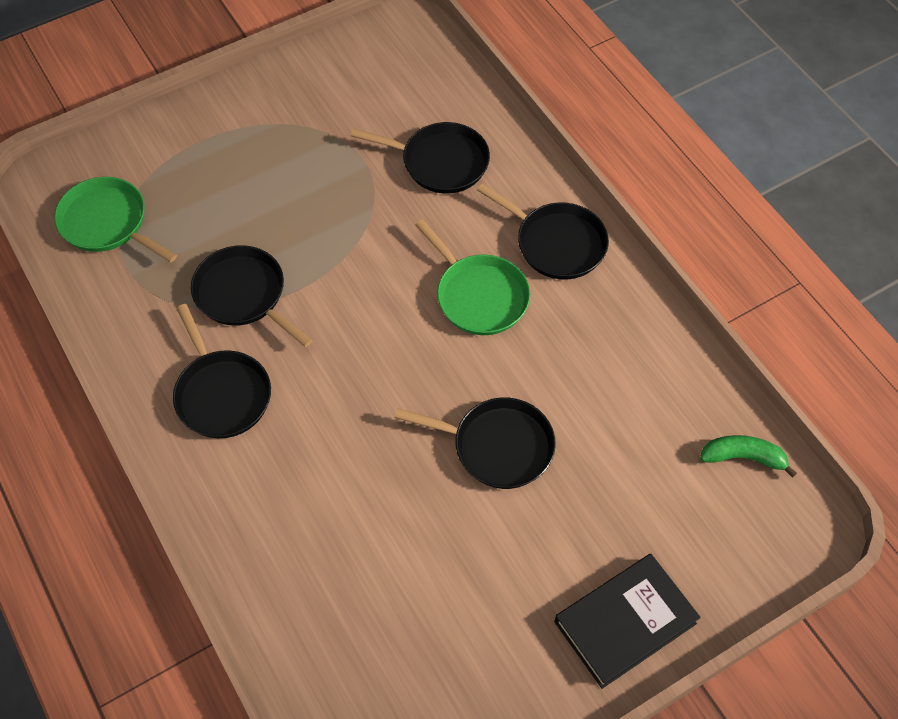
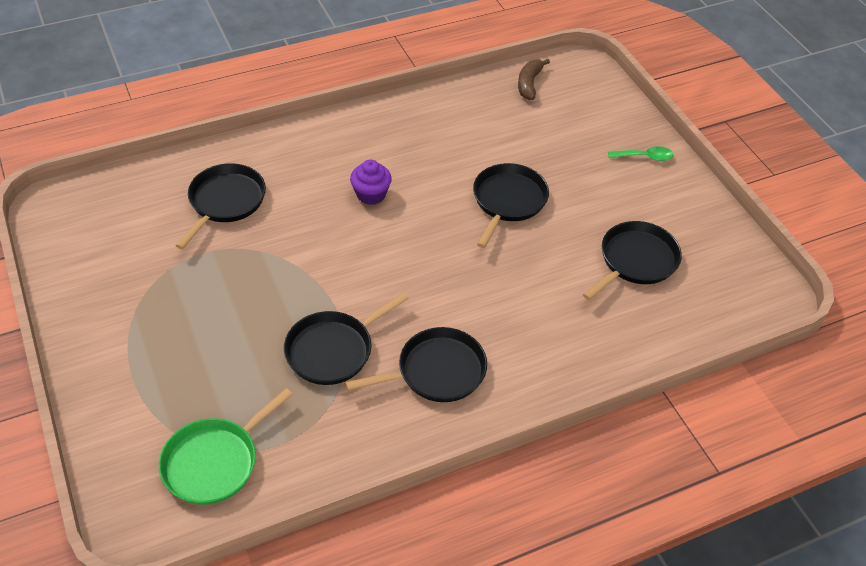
camera: 85 degrees left, 10 degrees down
(479, 296) = (371, 194): green pan -> purple cupcake
(556, 243) = (331, 144): black pan -> black pan (635, 261)
(625, 622) = (645, 157): black book -> green spoon
(743, 457) = (529, 84): green banana -> brown banana

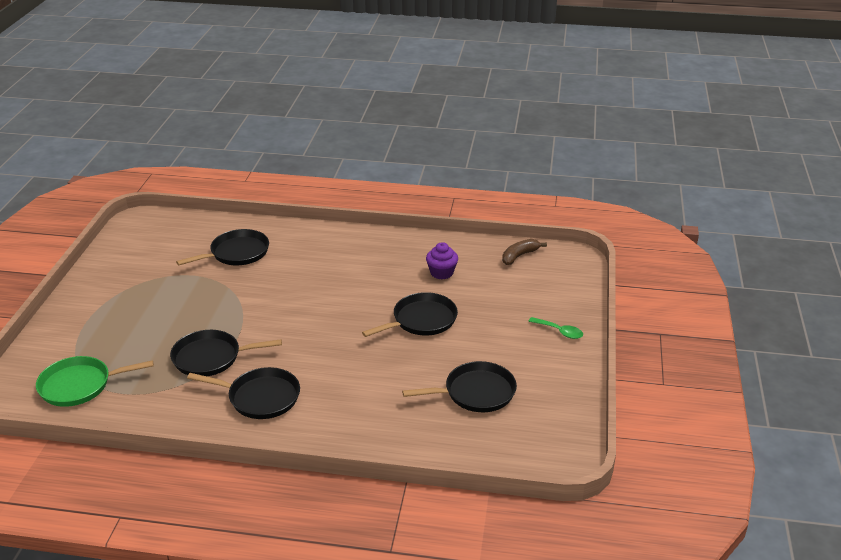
camera: 35 degrees right, 15 degrees down
(371, 194) = (331, 282): purple cupcake -> purple cupcake (441, 273)

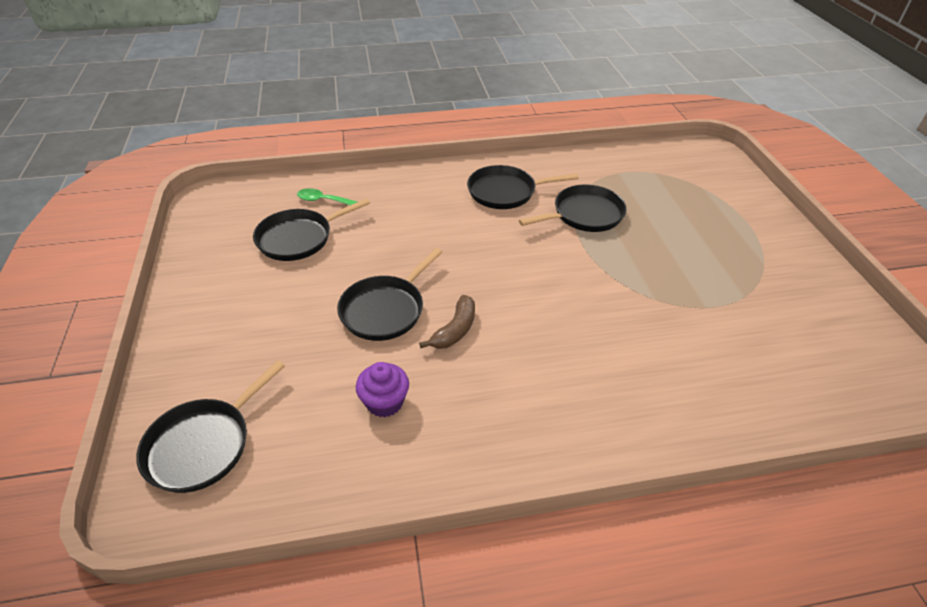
camera: 160 degrees right, 10 degrees up
(79, 385) = (668, 169): green pan -> none
(237, 253) = (704, 359): black pan -> black pan (203, 445)
(519, 256) = (258, 483): brown banana -> brown banana (455, 330)
(559, 331) = (198, 336): green spoon -> green spoon (322, 200)

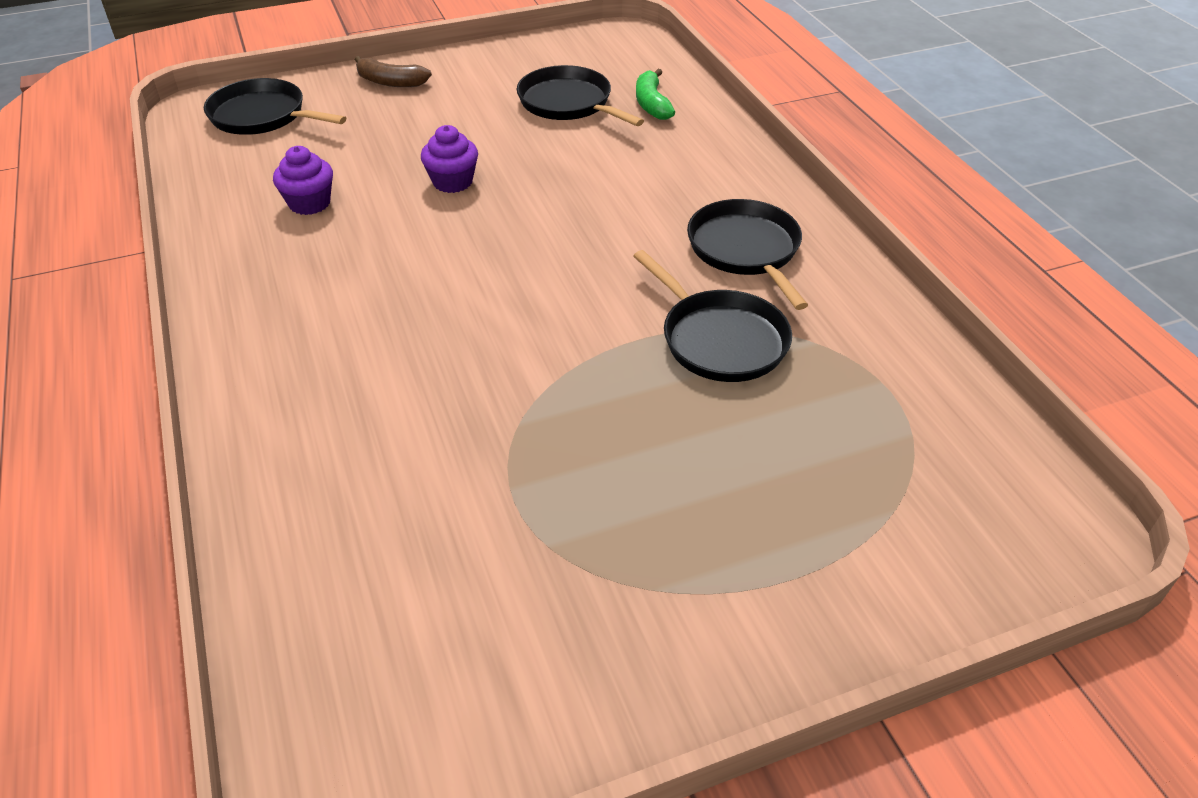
camera: 80 degrees right, 0 degrees up
(322, 200) = (651, 104): green spoon -> green banana
(385, 310) = (452, 182): black pan -> purple cupcake
(455, 330) = (424, 236): brown banana -> brown banana (390, 82)

